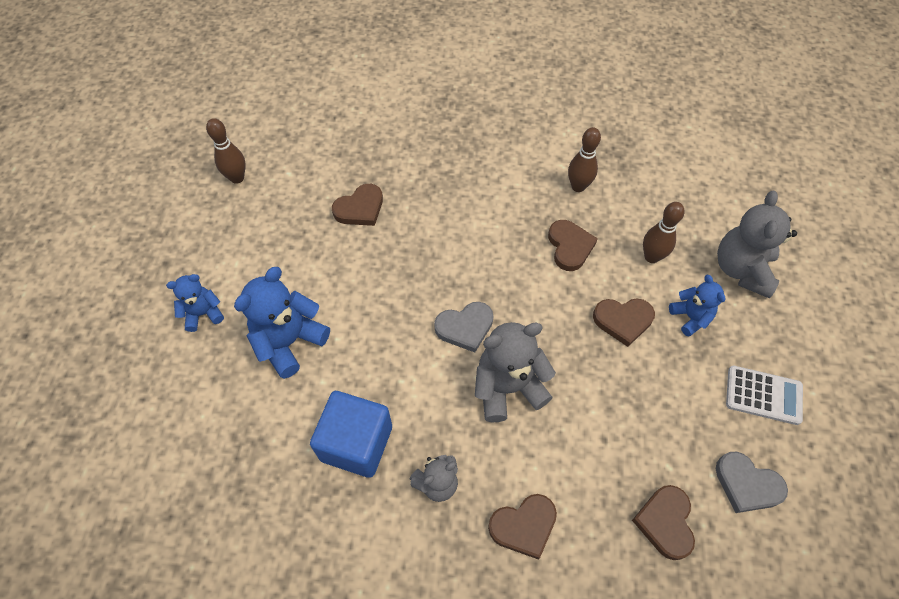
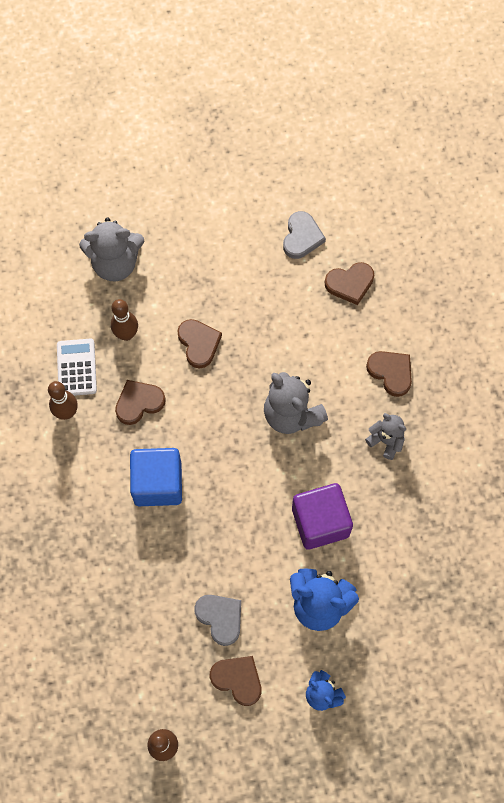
camera: 110 degrees left, 10 degrees up
(356, 443) = (381, 510): blue cube -> blue cube (158, 483)
(360, 208) = (160, 604): brown heart -> brown heart (237, 679)
(372, 373) = (320, 522): none -> purple cube
(465, 327) = (251, 464): grey heart -> grey heart (220, 618)
(690, 317) = (177, 294): blue teddy bear -> none
(763, 395) = (227, 234): white calculator -> white calculator (76, 368)

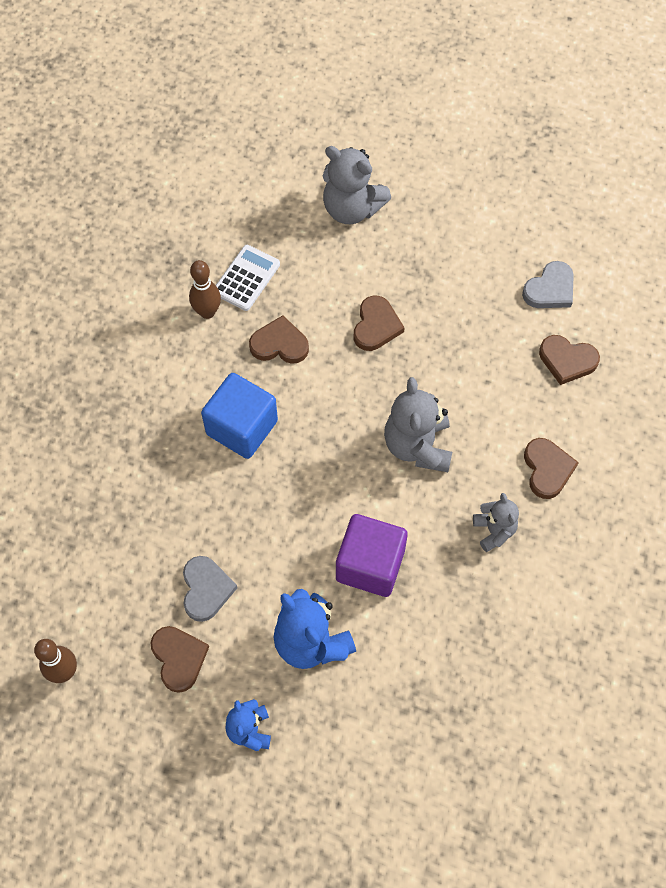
camera: 35 degrees right, 5 degrees down
(126, 334) = (314, 277): brown bowling pin -> none

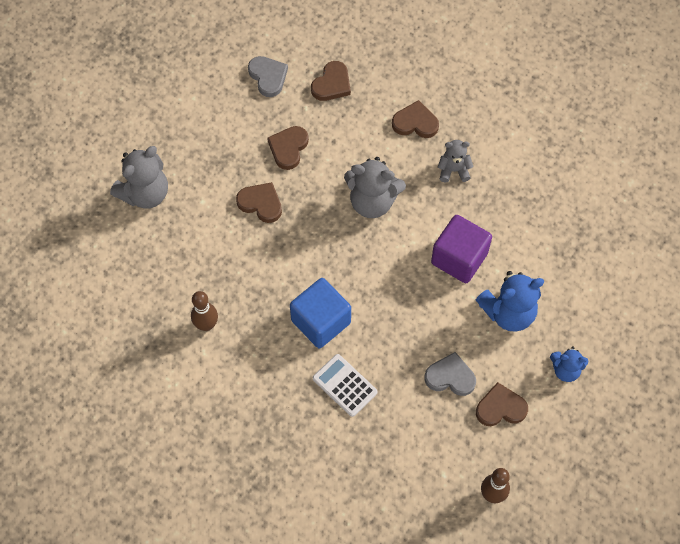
camera: 75 degrees left, 0 degrees up
(246, 278) = (184, 288): white calculator -> white calculator (344, 385)
(279, 344) = (254, 277): brown heart -> brown heart (288, 148)

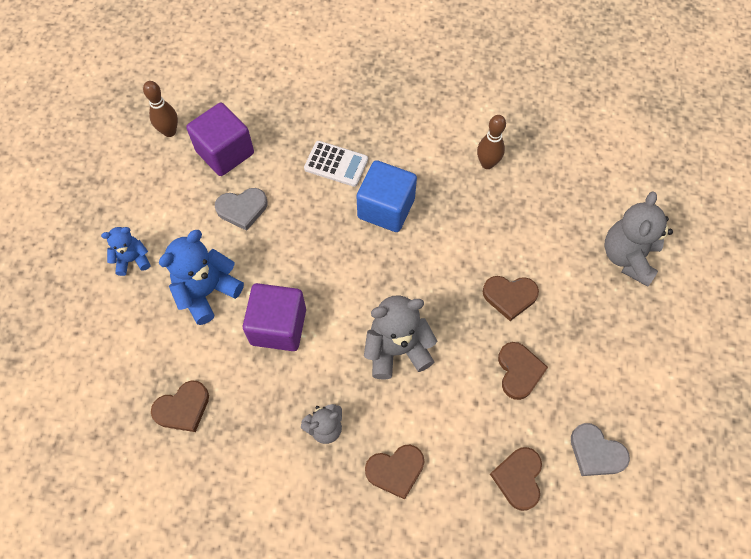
camera: 155 degrees right, 0 degrees up
(445, 445) = (225, 152): none -> purple cube
(500, 408) = (185, 201): brown heart -> brown heart (183, 408)

